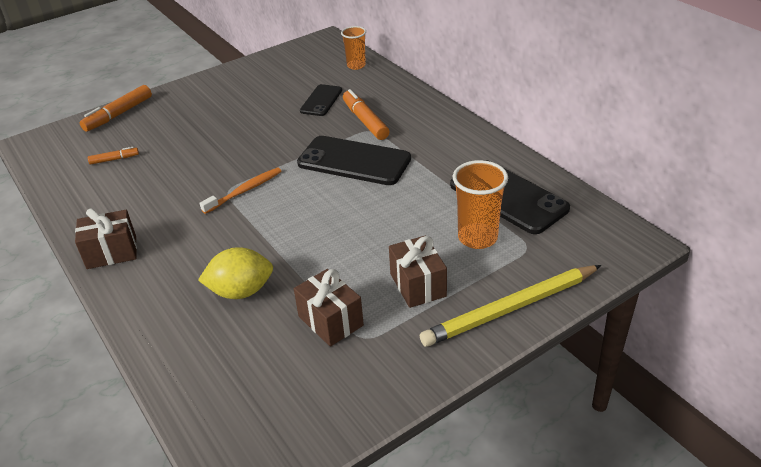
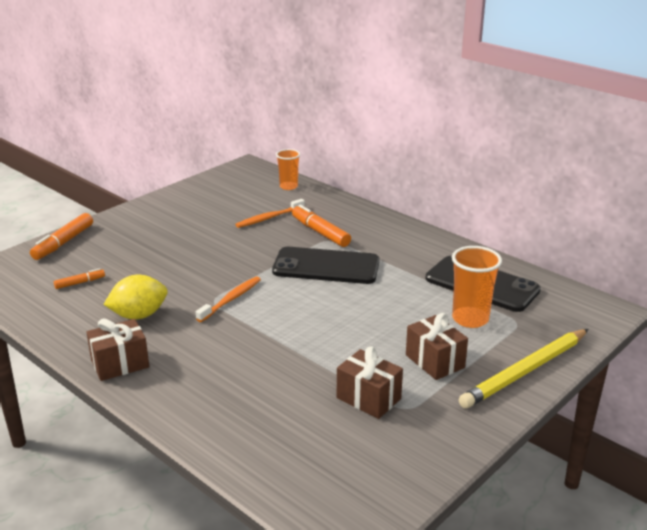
camera: 15 degrees left, 10 degrees down
(241, 291) = (270, 383): yellow lemon -> yellow lemon (139, 315)
(321, 100) = (269, 218): black phone -> orange toothbrush

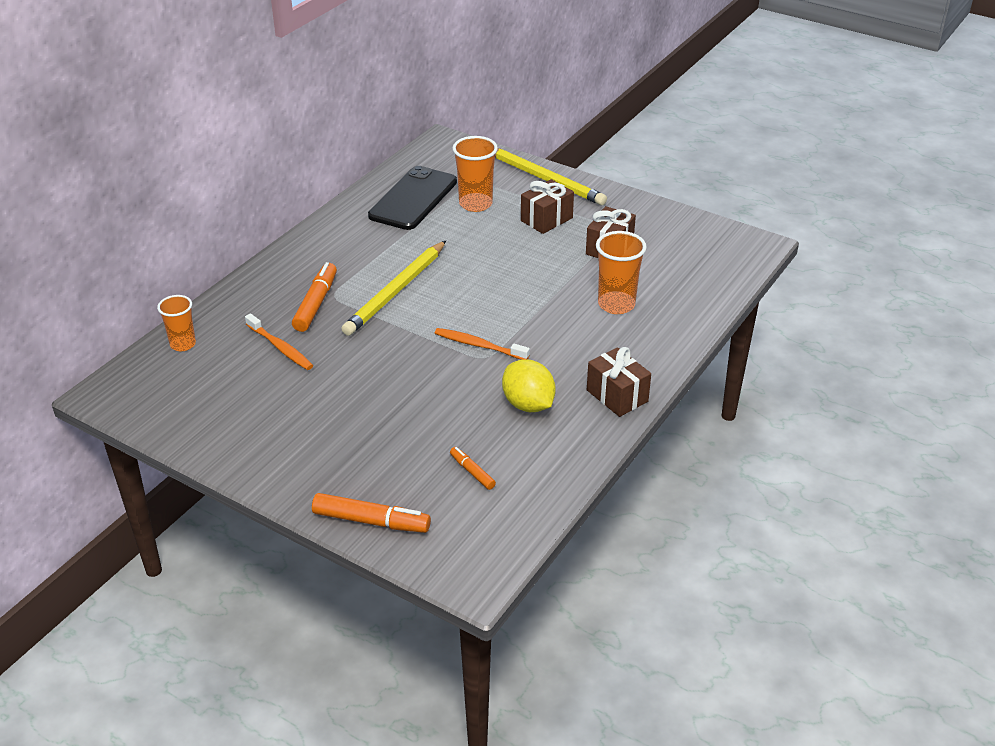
camera: 100 degrees left, 10 degrees up
(260, 386) = (616, 304): none -> orange cup
(320, 232) = (316, 303): orange marker -> orange marker turned 150 degrees clockwise
(326, 266) = (396, 291): black phone -> yellow pencil

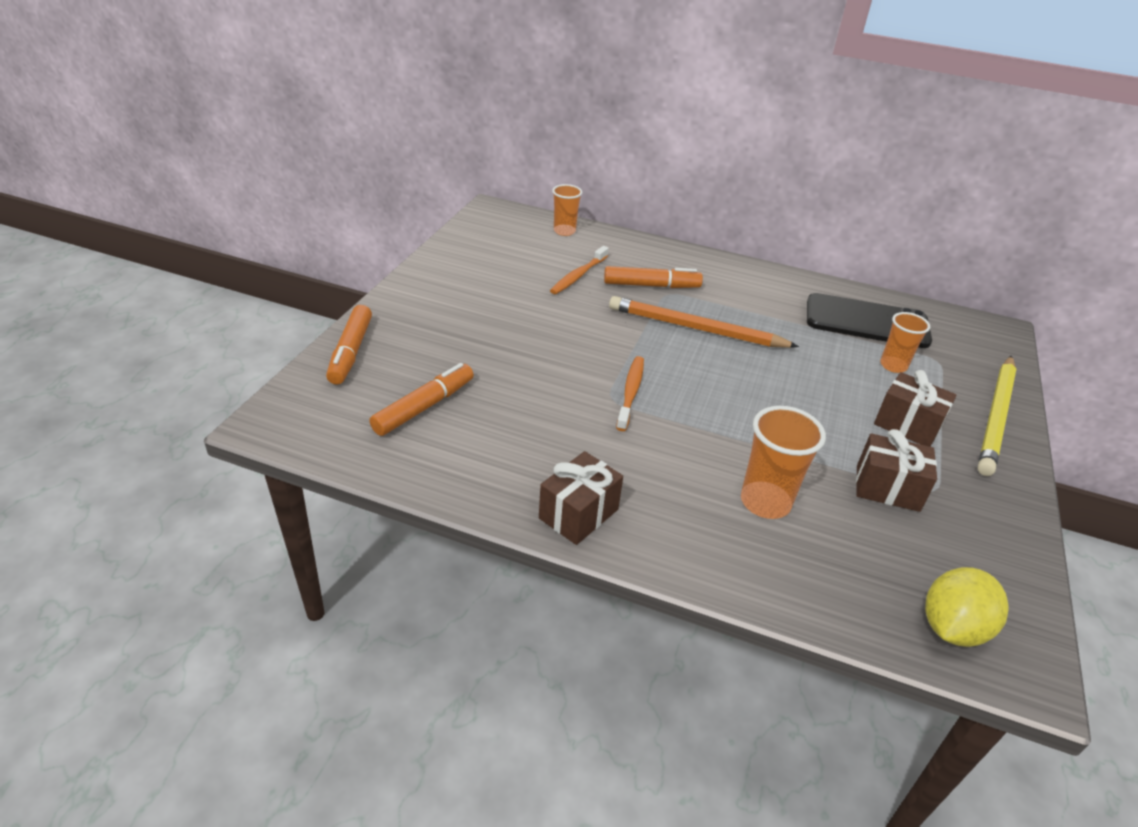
camera: 75 degrees right, 0 degrees up
(396, 291) = (696, 328): yellow pencil -> orange pencil
(472, 472) = (424, 407): orange marker -> orange marker, size x1.80
(475, 204) = (893, 366): orange cup -> orange cup, size x0.66
(528, 404) = (541, 438): yellow lemon -> yellow lemon (952, 627)

